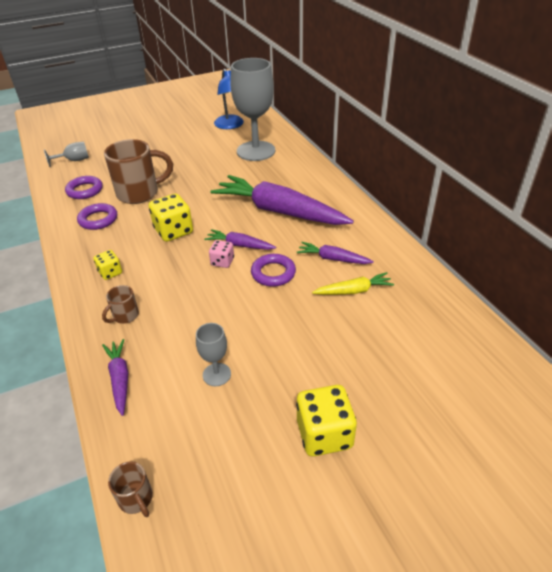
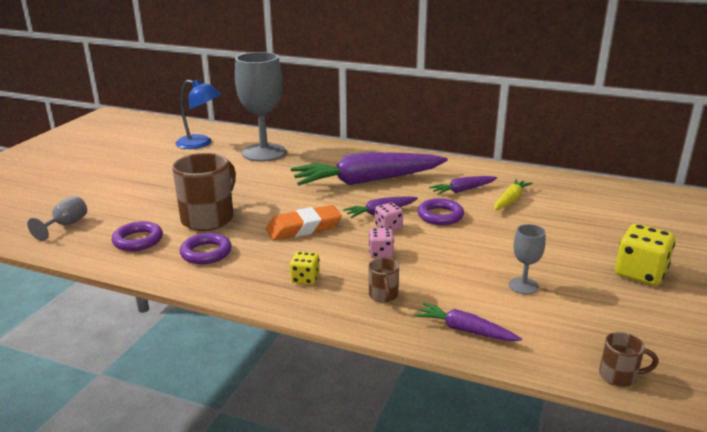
camera: 45 degrees left, 15 degrees down
(173, 231) = (303, 228): yellow dice -> orange eraser
(181, 281) = (381, 253): none -> pink dice

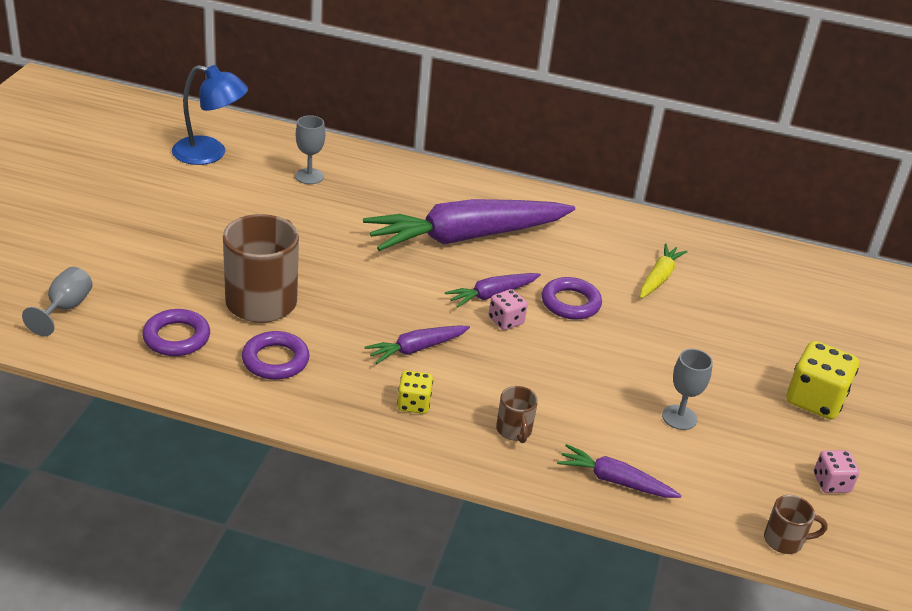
camera: 10 degrees left, 10 degrees up
(264, 153) = (309, 176): grey goblet -> grey goblet, size x0.45
(303, 228) = (395, 320): orange eraser -> none
(381, 253) = (502, 364): pink dice -> pink dice (831, 483)
(463, 190) = (596, 258): purple carrot -> purple carrot (416, 349)

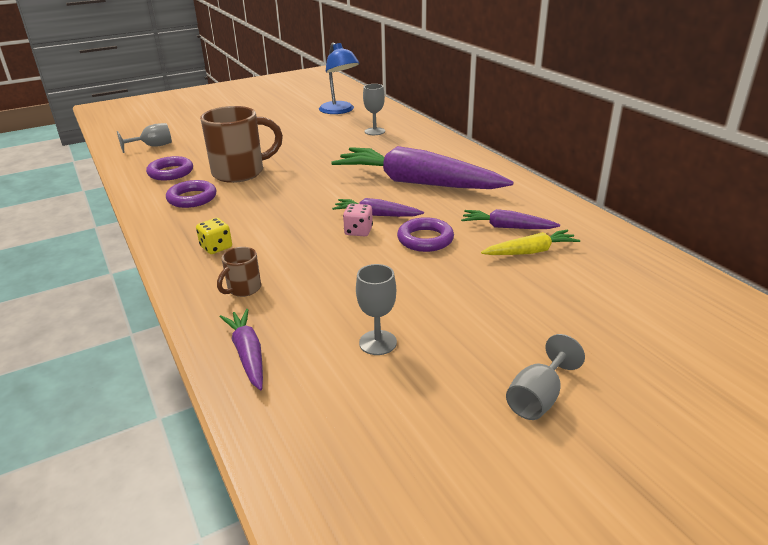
camera: 50 degrees right, 5 degrees down
(416, 349) = (274, 223): purple carrot -> purple carrot (507, 227)
(784, 541) = (296, 488): brown mug -> none
(814, 400) = (538, 398): yellow dice -> grey goblet
(831, 483) = (433, 474): pink dice -> none

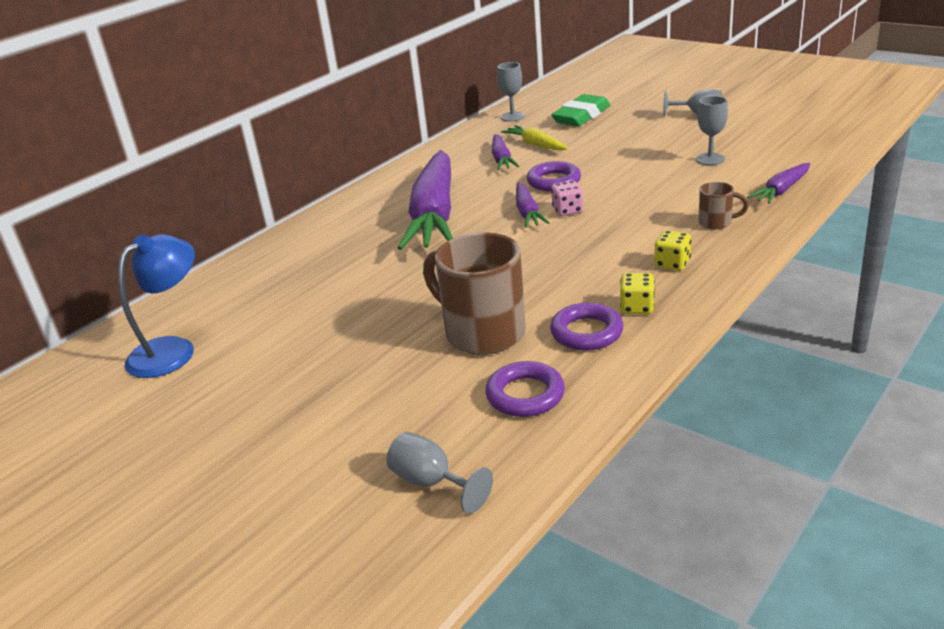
camera: 110 degrees left, 0 degrees up
(189, 219) = (637, 307): none -> yellow dice
(374, 131) = (272, 287): grey goblet -> grey goblet (512, 117)
(605, 302) = (581, 116): none -> green eraser

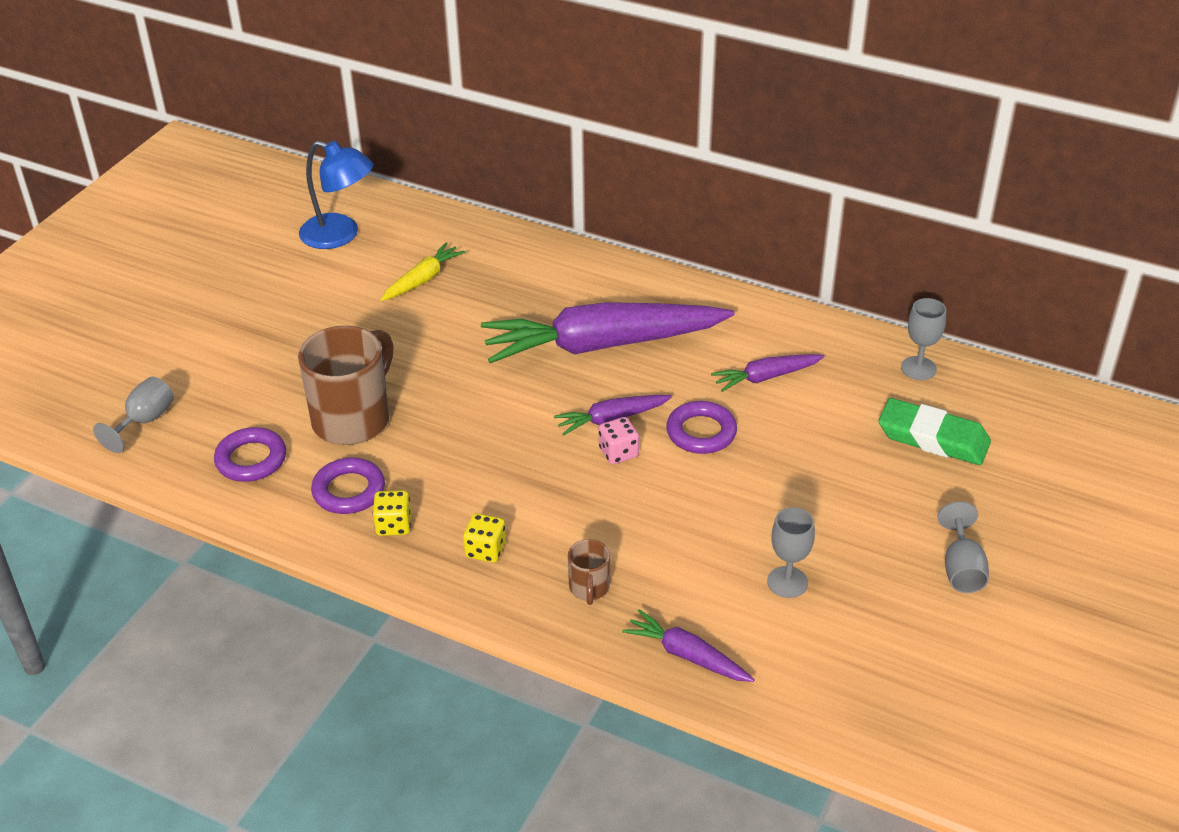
camera: 75 degrees right, 10 degrees up
(535, 145) = (818, 403): yellow carrot -> yellow carrot (422, 279)

